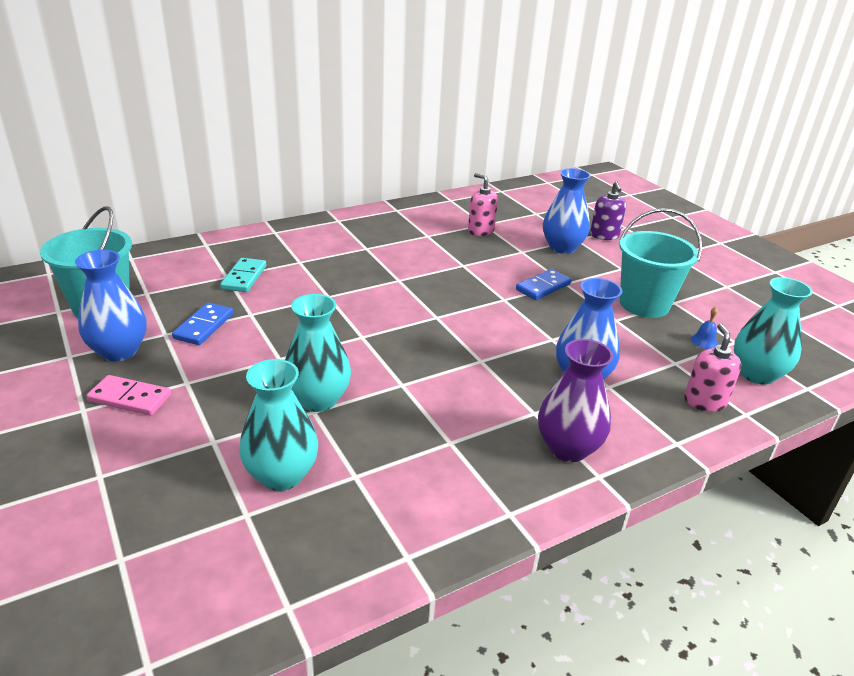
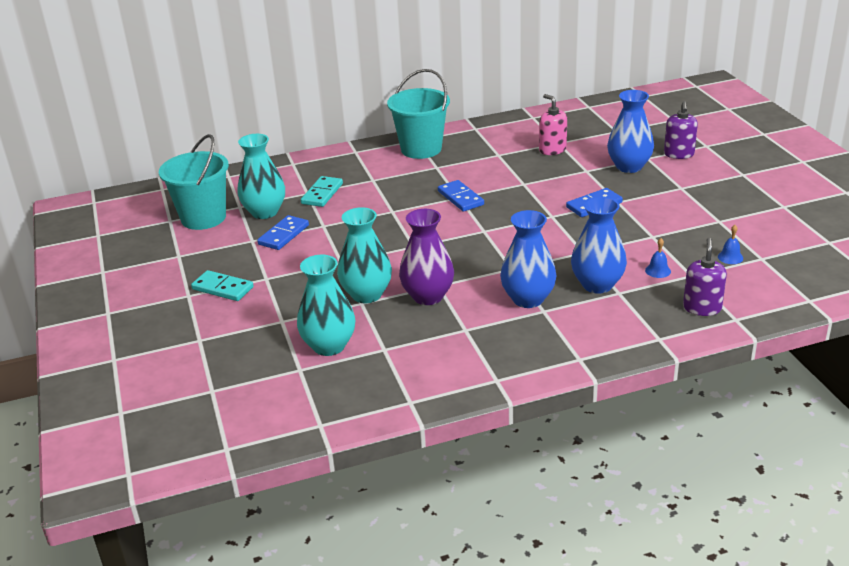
camera: 15 degrees right, 0 degrees up
(119, 351) = (216, 253): blue vase -> blue vase (528, 299)
(130, 398) = (223, 288): pink domino -> turquoise domino
(401, 281) = (460, 198): none -> blue domino
(568, 448) = (561, 338): purple vase -> purple vase (428, 296)
(638, 358) = (658, 270): none -> blue bell
(644, 304) = (687, 222): turquoise bucket -> turquoise bucket (421, 149)
(704, 401) = (702, 308): pink soap dispenser -> purple soap dispenser
(756, 374) = (766, 287): turquoise vase -> turquoise vase (264, 212)

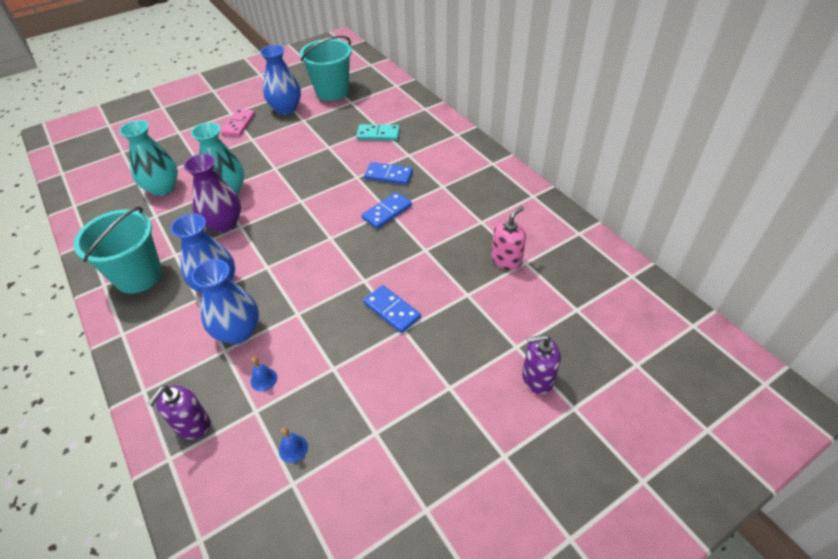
camera: 75 degrees right, 15 degrees up
(223, 288) = (239, 124): turquoise domino -> pink domino
(264, 212) = (344, 115): turquoise vase -> none
(283, 235) = (312, 132): blue domino -> blue domino (388, 175)
(421, 149) = (475, 170): turquoise bucket -> turquoise bucket (138, 276)
(629, 167) = (488, 331): blue vase -> blue vase (286, 109)
(702, 308) = (192, 425): purple soap dispenser -> purple soap dispenser turned 120 degrees clockwise

